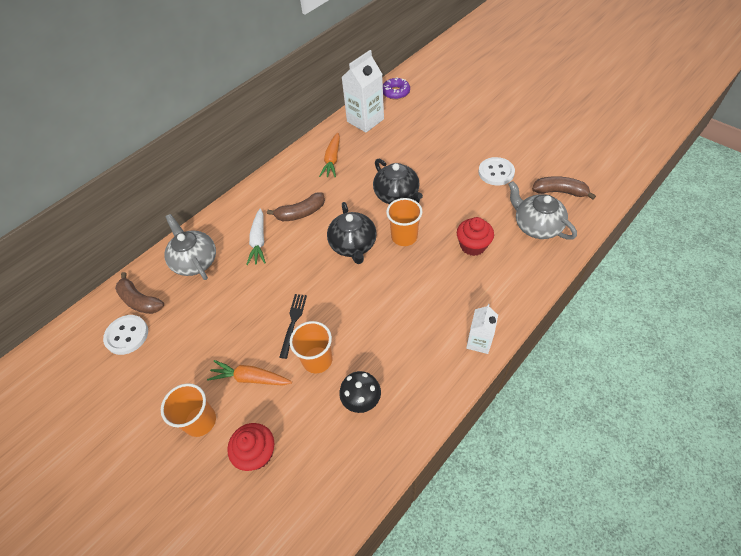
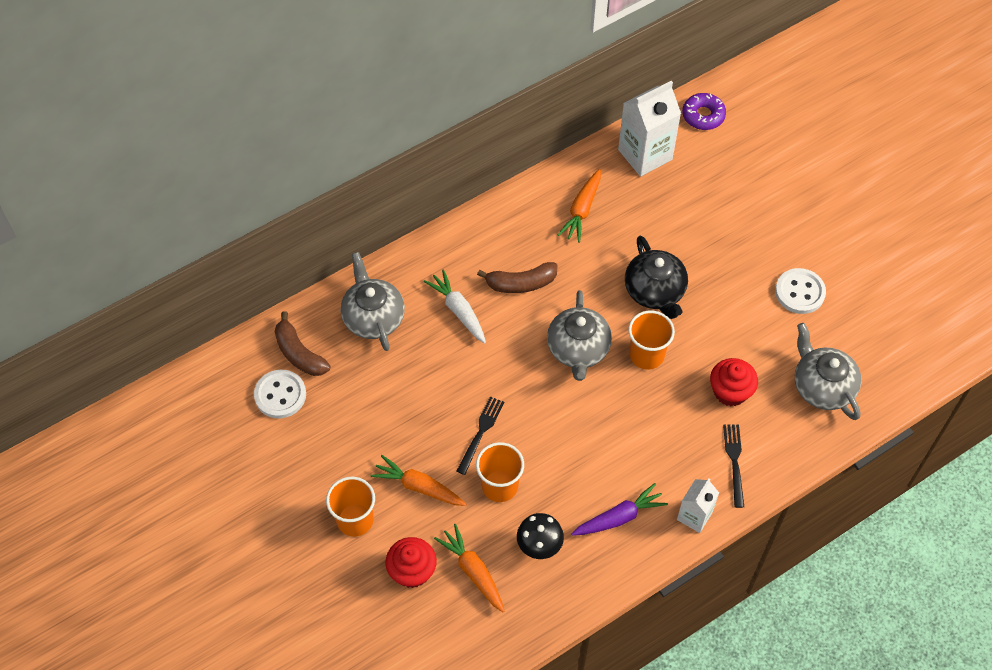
camera: 10 degrees right, 5 degrees up
(259, 241) = (458, 310): white carrot -> white carrot turned 135 degrees clockwise
(310, 438) = (473, 571): none -> orange carrot
(353, 245) = (578, 349): black teapot -> grey teapot
(420, 359) = (619, 517): none -> purple carrot
(494, 293) = (734, 461): none -> black fork
(559, 192) = (873, 345): brown banana -> none

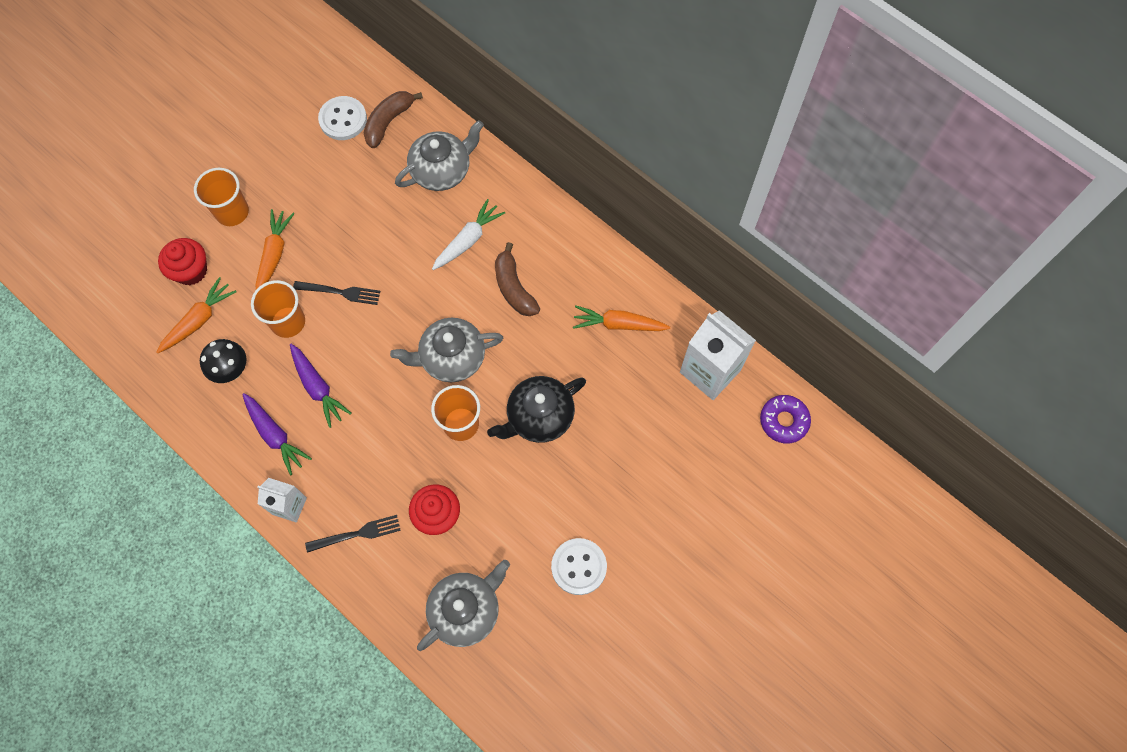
camera: 75 degrees right, 10 degrees up
(578, 470) = (318, 387): none -> purple carrot

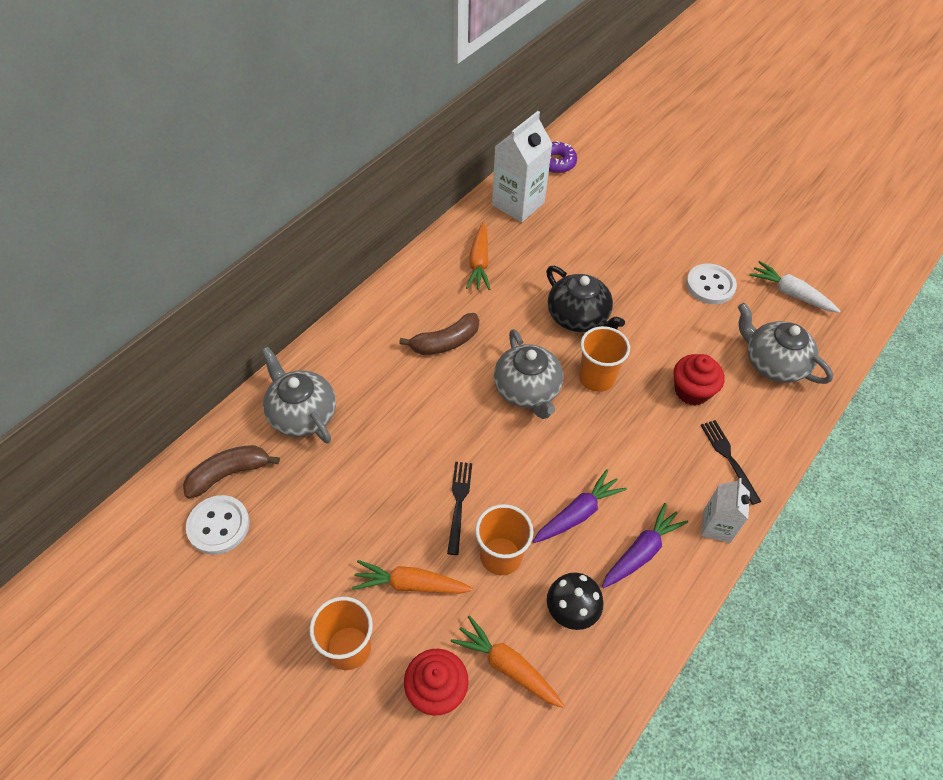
camera: 95 degrees left, 15 degrees down
(388, 122) = (229, 474): brown banana -> brown banana turned 120 degrees clockwise
(468, 240) = (391, 384): white carrot -> white carrot (790, 293)

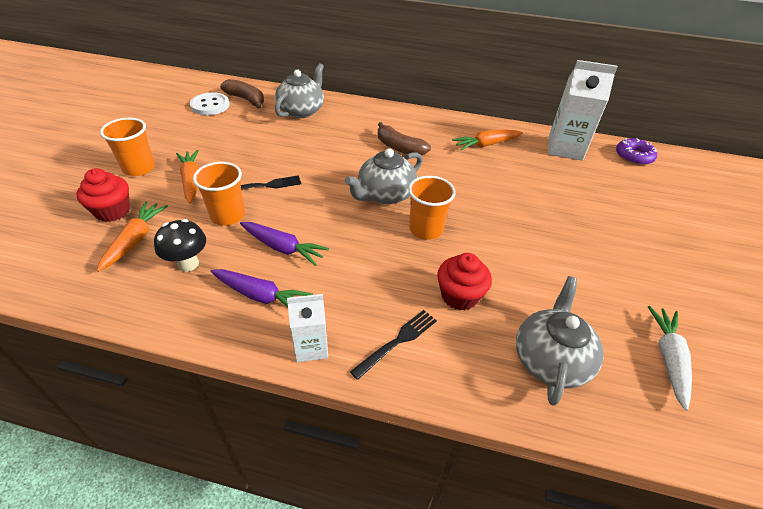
camera: 65 degrees right, 10 degrees down
(578, 317) = (481, 205): black teapot -> none
(710, 285) = (605, 284): white button -> none

